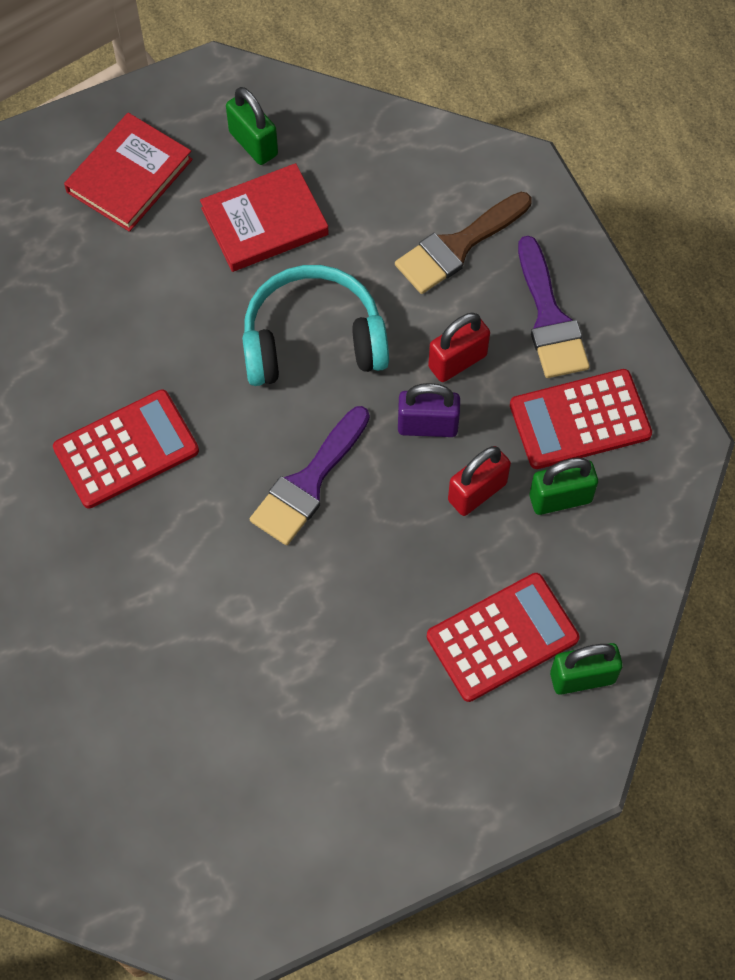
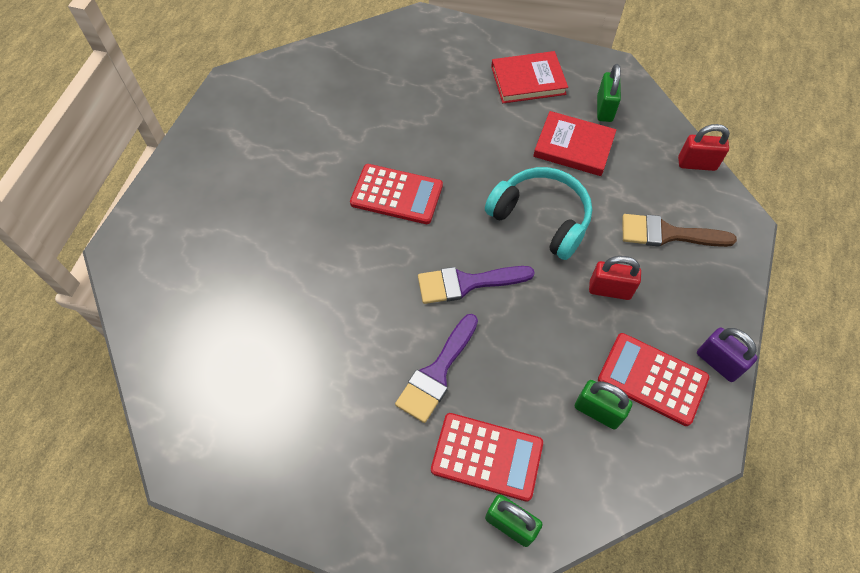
camera: 45 degrees right, 5 degrees down
(427, 426) = (559, 308): purple padlock -> purple padlock (718, 362)
(477, 492) = (552, 365): red padlock -> red padlock (696, 164)
(549, 318) = (687, 310): purple brush -> purple brush (437, 373)

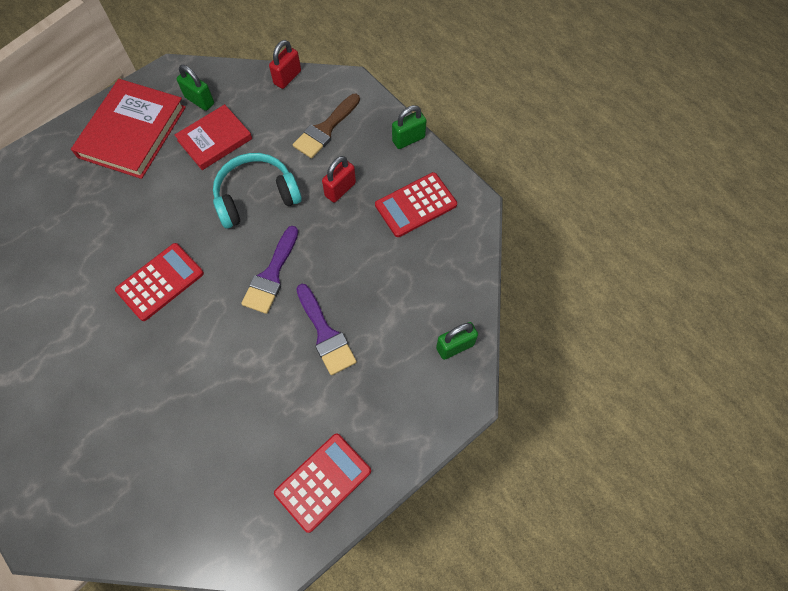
camera: 60 degrees left, 5 degrees up
(487, 456) = (404, 335): red calculator -> red calculator (323, 482)
(528, 80) = (132, 132): red book -> red book, size x1.56
(597, 411) = (416, 250): green padlock -> green padlock (408, 139)
(718, 362) = (429, 162): purple padlock -> none

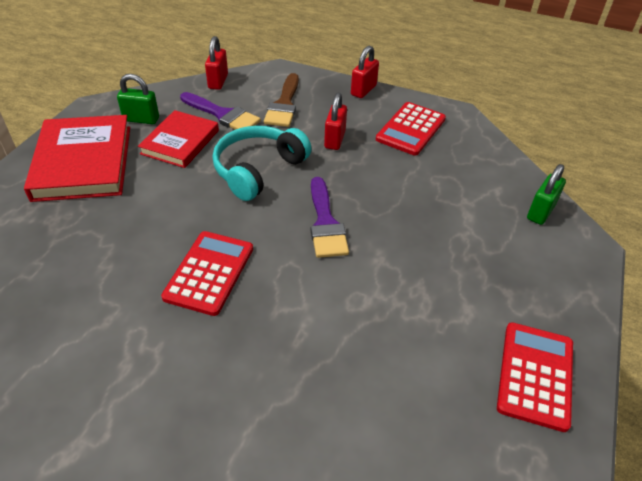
camera: 30 degrees left, 20 degrees down
(325, 334) = (419, 248): purple brush -> purple brush (223, 115)
(408, 139) = (363, 90): green padlock -> red padlock

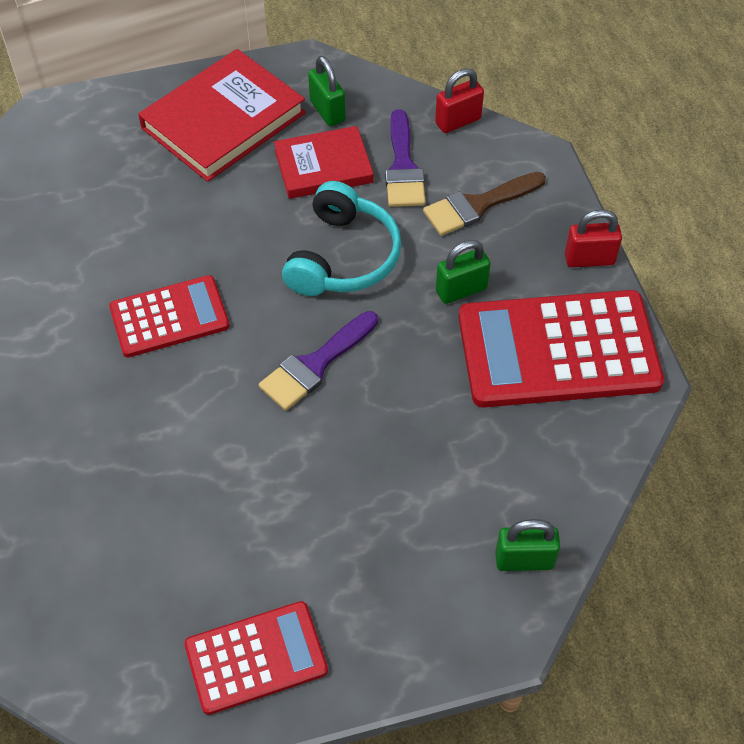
camera: 55 degrees right, 10 degrees up
(258, 169) = (343, 257): turquoise headphones -> turquoise headphones turned 105 degrees clockwise
(334, 140) = (461, 290): red padlock -> green padlock
(410, 129) = (558, 350): red calculator -> red calculator, size x1.71

